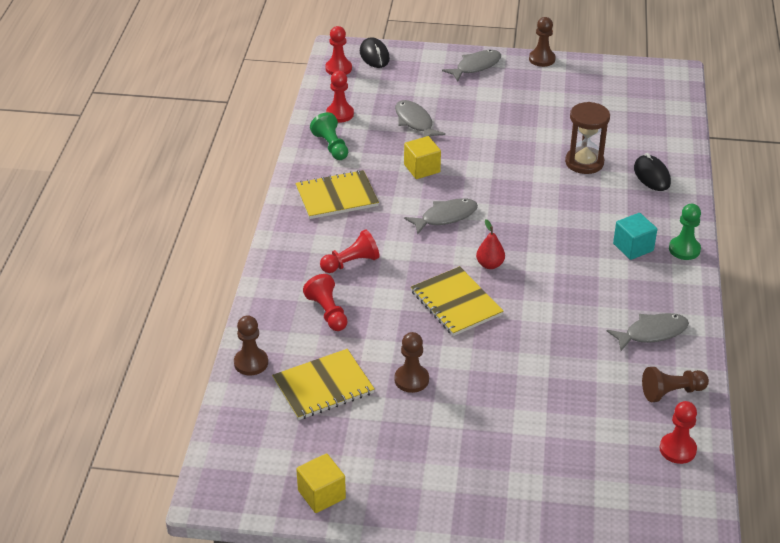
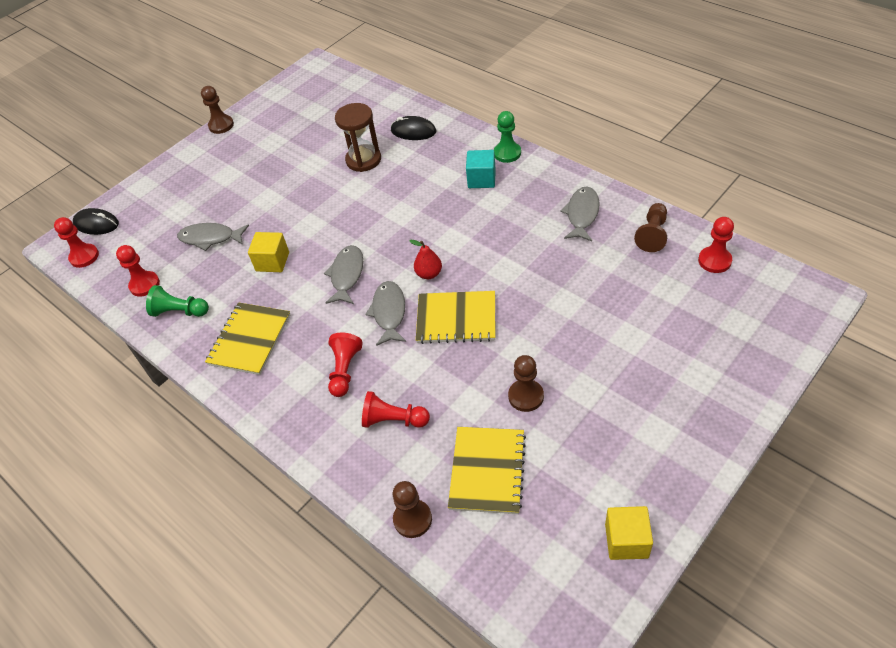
camera: 50 degrees left, 10 degrees up
(475, 66) = (185, 167): grey fish -> grey fish (389, 312)

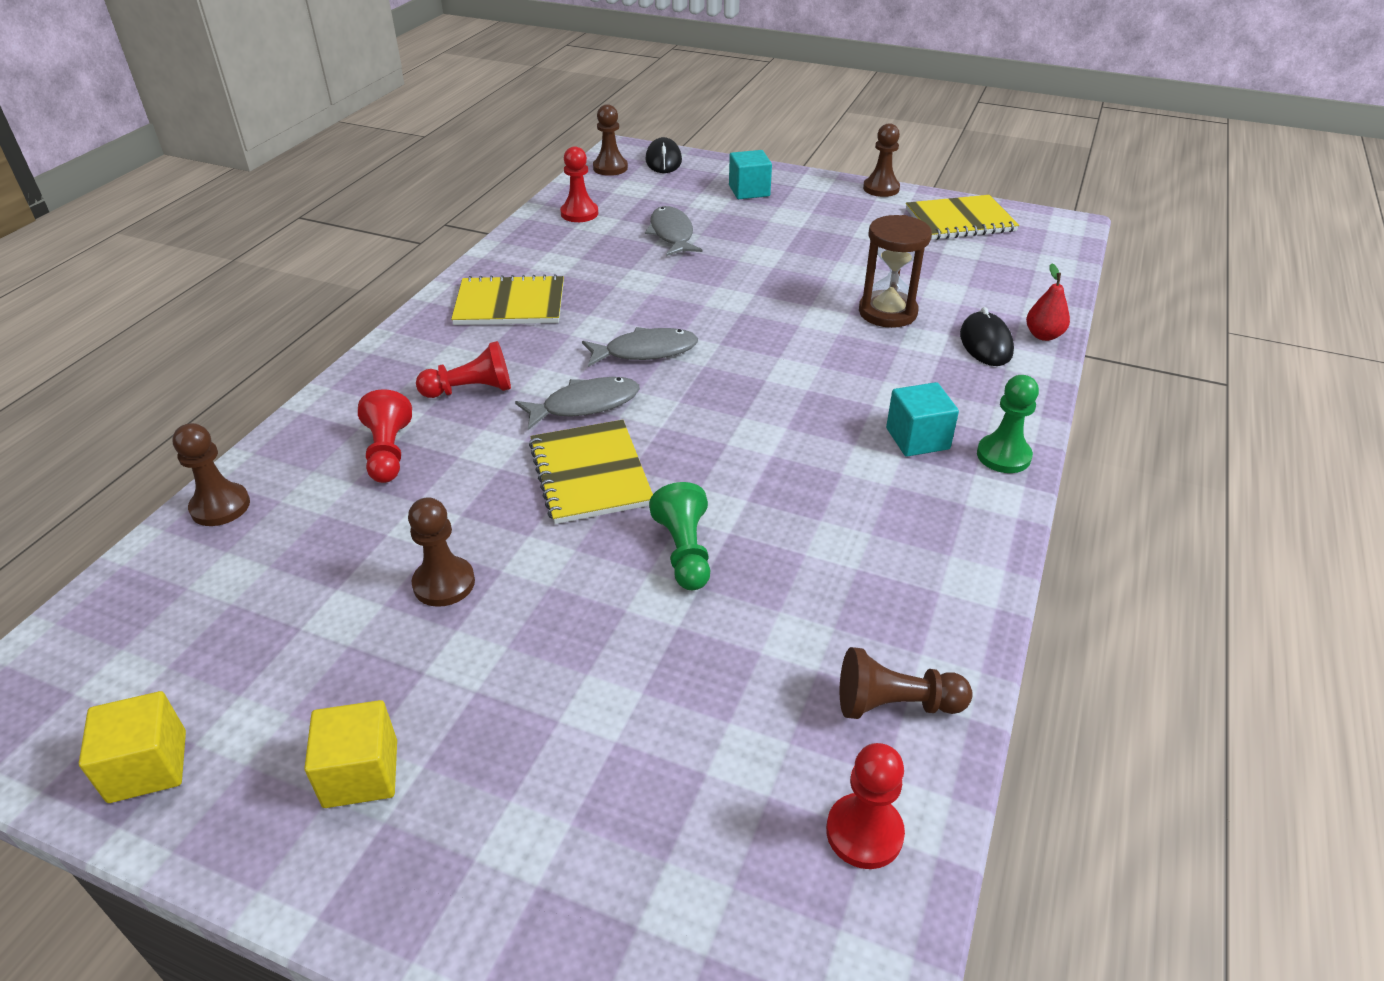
camera: 65 degrees right, 10 degrees down
(84, 257) = (610, 168): red pawn -> brown pawn
(178, 187) = (749, 191): none -> turquoise cube
(180, 311) = (544, 246): green pawn -> green pawn (684, 551)
(272, 262) = (648, 287): yellow cube -> yellow cube (361, 773)
(429, 274) = (675, 426): red pear -> red pear (1043, 335)
(487, 471) = (298, 566): yellow notebook -> yellow notebook (960, 220)
(582, 214) = (898, 583): grey fish -> none

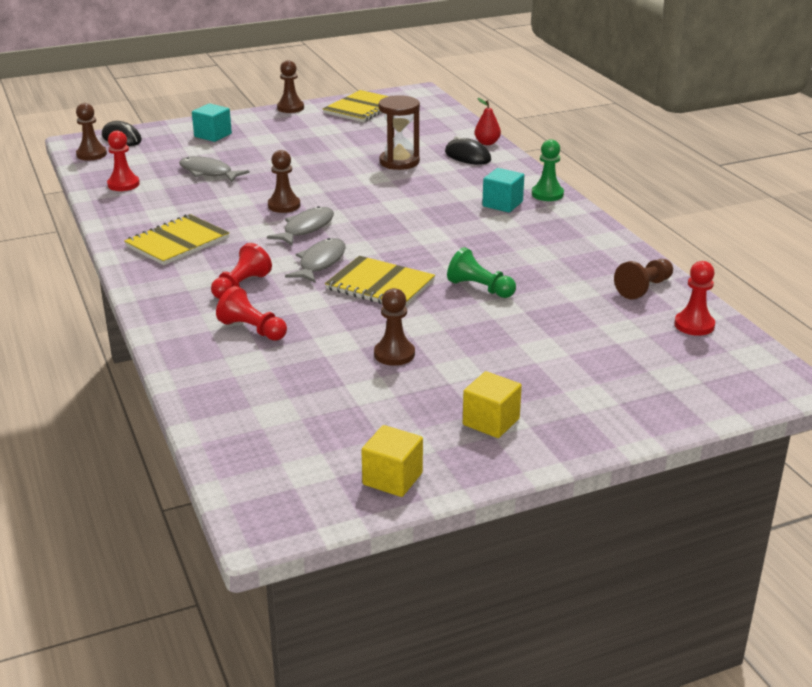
camera: 45 degrees left, 10 degrees down
(220, 506) = (204, 395): brown pawn -> brown pawn (284, 205)

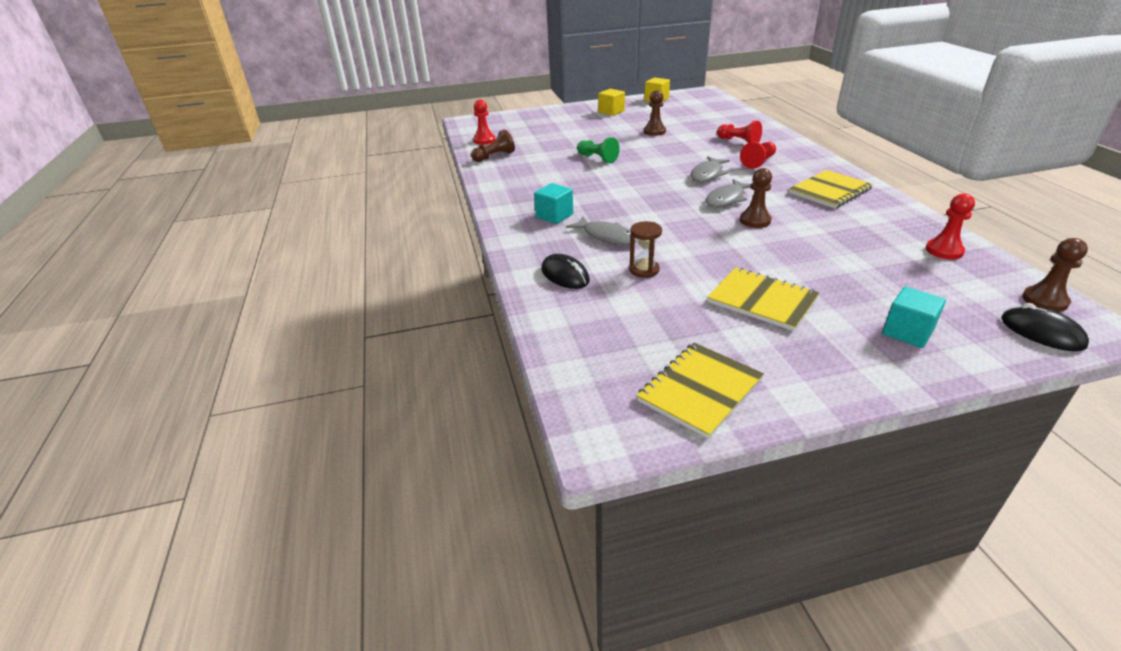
camera: 170 degrees left, 5 degrees up
(208, 172) = (860, 263): grey fish -> grey fish (606, 236)
(290, 108) = (824, 401): brown pawn -> none
(380, 285) = (663, 161): yellow notebook -> yellow notebook (762, 300)
(399, 162) = (644, 270): brown hourglass -> brown hourglass, size x0.66
(487, 143) = (533, 296): red pear -> none
(547, 194) = (509, 224): green pawn -> none

